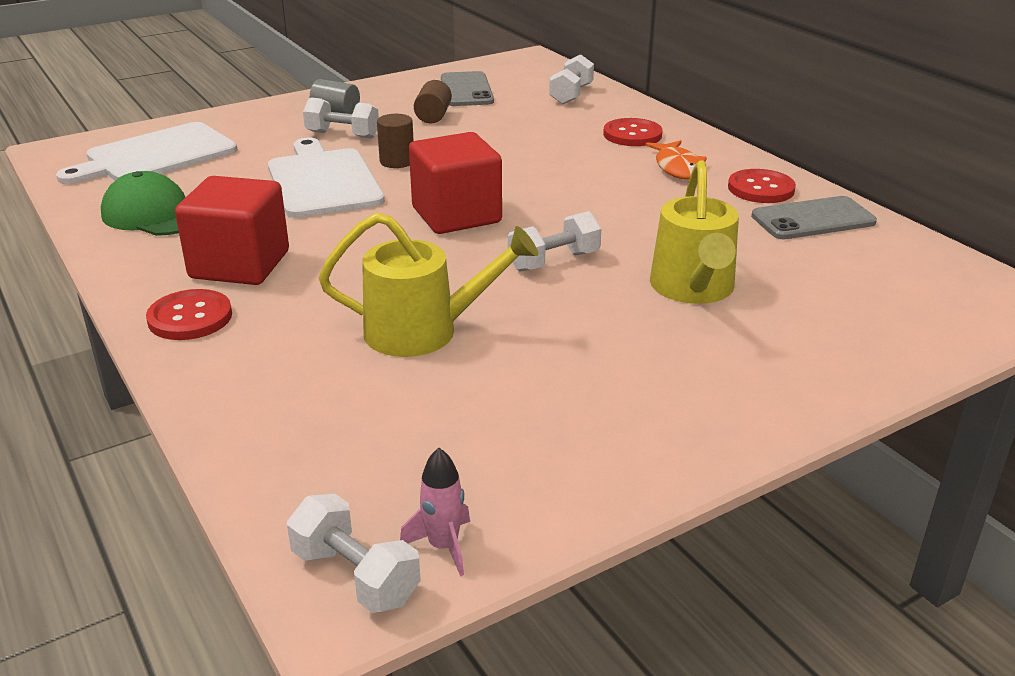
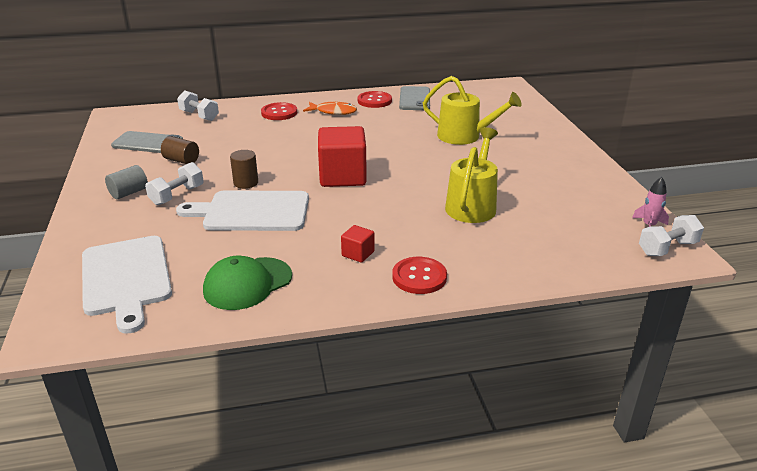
camera: 70 degrees left, 0 degrees up
(240, 265) = (358, 254): red cube -> red cube, size x0.46
(554, 261) = (417, 161): white dumbbell -> none

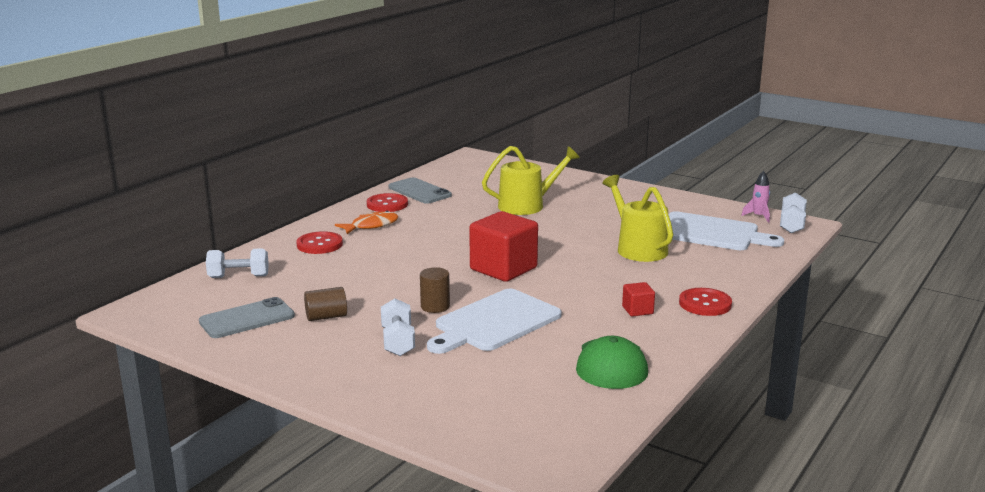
camera: 45 degrees left, 10 degrees down
(126, 278) = (514, 410): white cutting board -> white cutting board (711, 233)
(129, 193) = (344, 361): grey cylinder -> none

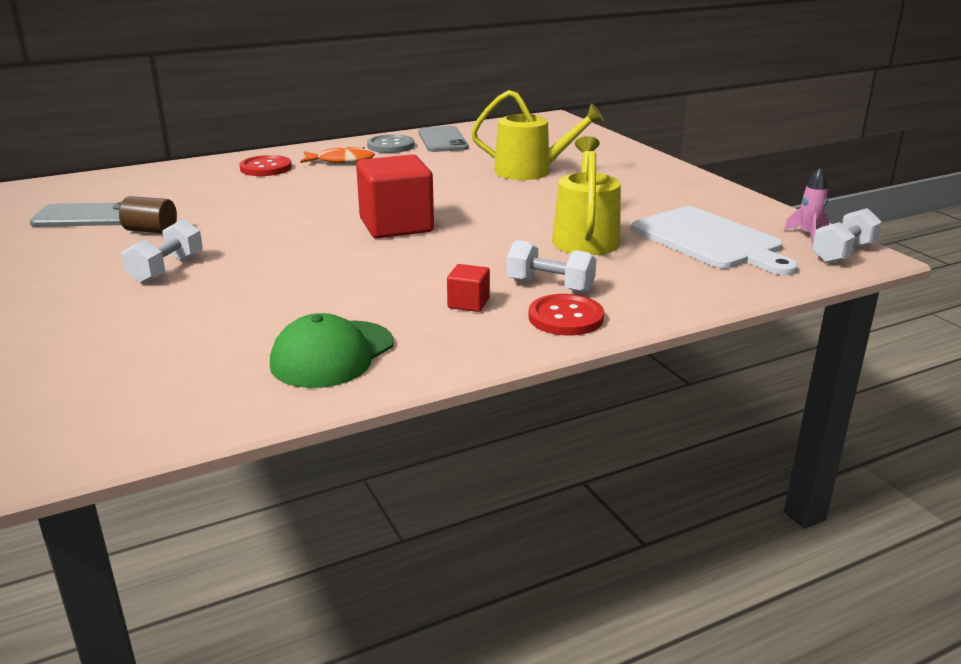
camera: 30 degrees right, 5 degrees up
(239, 277) = (149, 180): white dumbbell -> white dumbbell (550, 286)
(387, 204) = (390, 146): red button -> grey button
(435, 306) = (262, 245): brown cylinder -> none
(494, 322) = (291, 275): white cutting board -> none

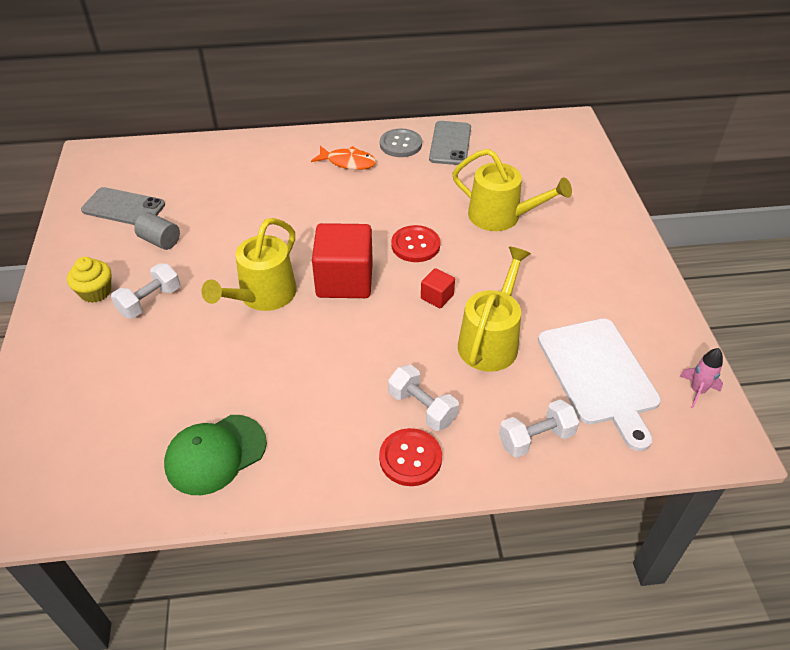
camera: 20 degrees right, 20 degrees up
(88, 273) = (96, 292): none -> yellow cupcake
(151, 231) = (160, 241): brown cylinder -> grey cylinder
(266, 168) = (283, 161): red button -> red button (415, 245)
(308, 247) = (263, 296): none -> yellow watering can
(468, 303) = (345, 414): red cube -> red cube (437, 297)
(843, 254) = (711, 431): white dumbbell -> white dumbbell (536, 438)

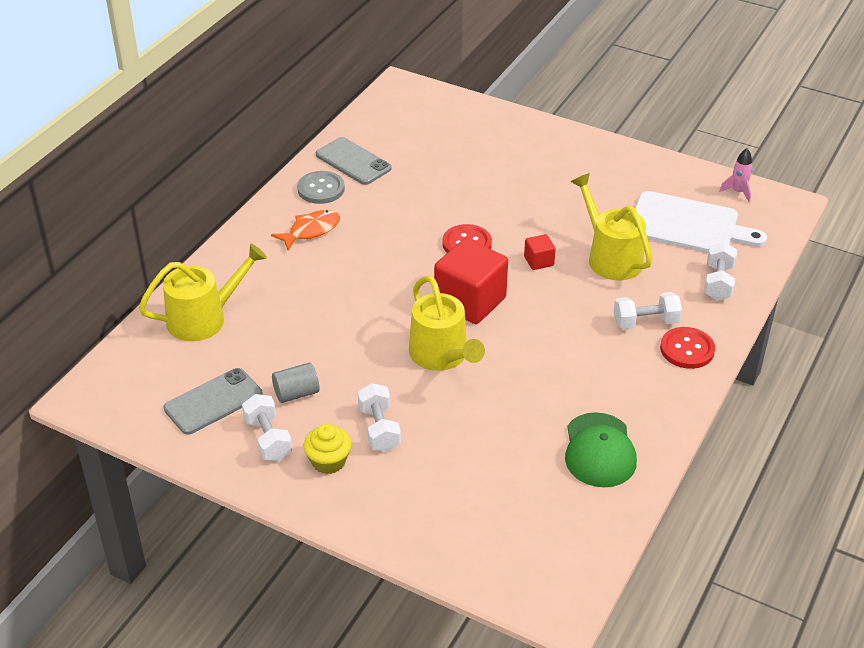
camera: 55 degrees left, 5 degrees down
(101, 251) = (268, 439): none -> white dumbbell
(501, 216) = (479, 183): yellow watering can -> yellow watering can (203, 318)

